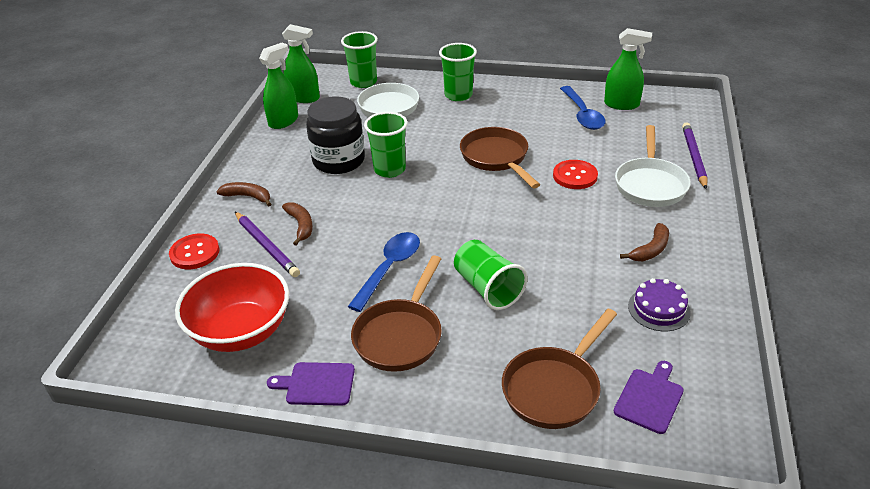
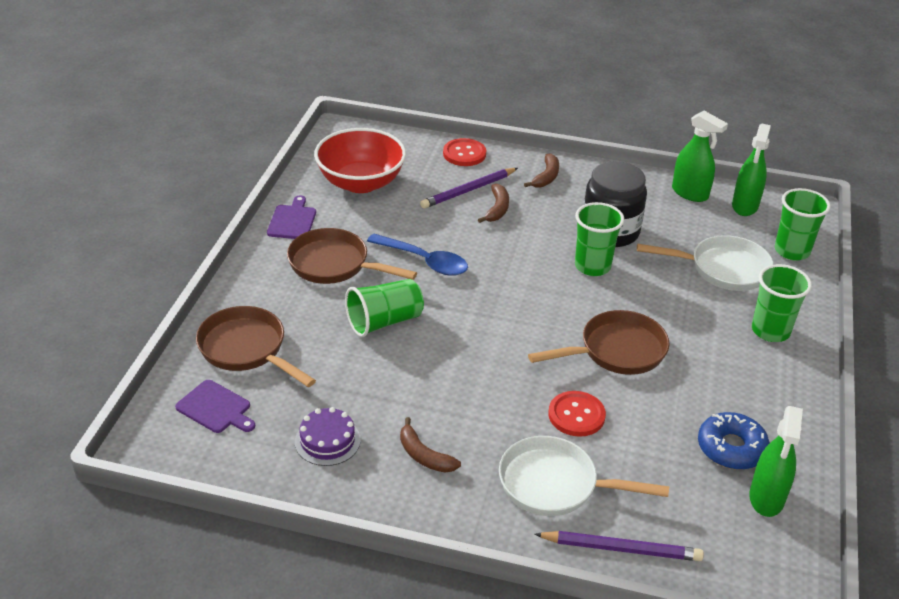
camera: 90 degrees right, 0 degrees up
(301, 225) = (497, 209): brown banana -> brown banana turned 60 degrees counterclockwise
(582, 114) = (731, 448): blue spoon -> blue donut

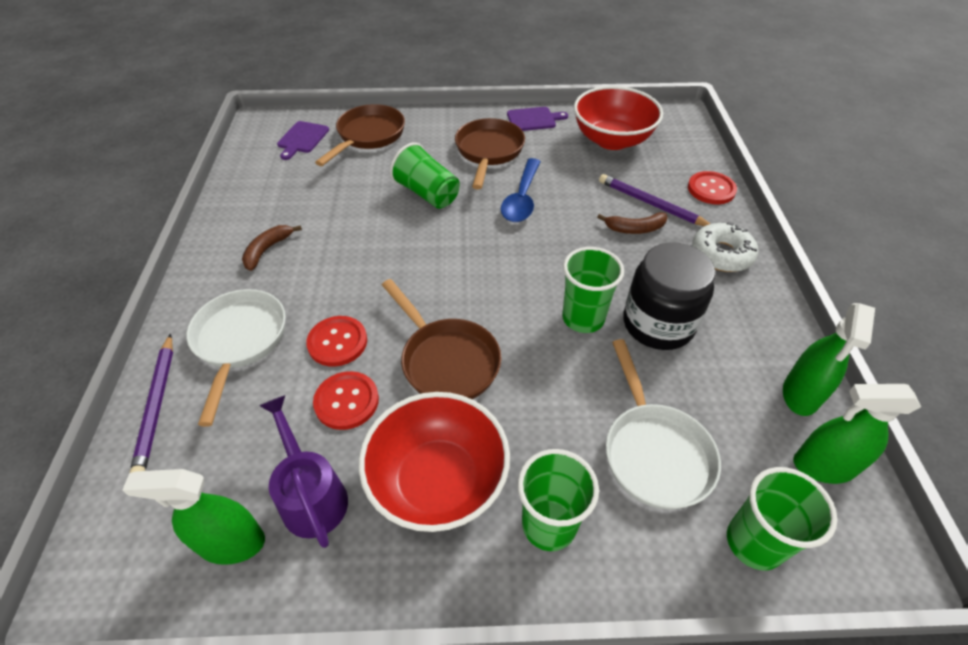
camera: 75 degrees right, 10 degrees up
(327, 441) = (277, 196): purple cake -> none
(546, 177) = (721, 254): brown banana -> white donut
(645, 417) = (346, 401): none -> red button
(730, 377) = (438, 481): none -> red bowl
(731, 448) = (311, 495): blue donut -> purple watering can

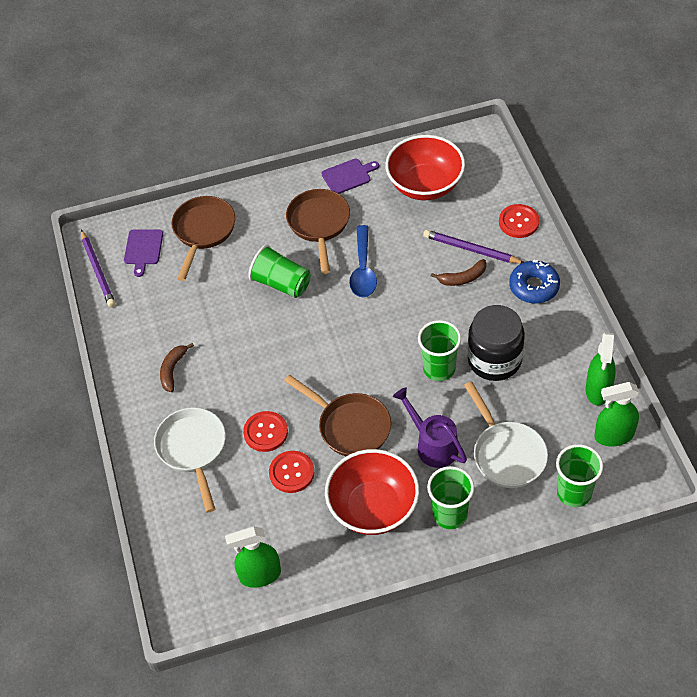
camera: 10 degrees left, 5 degrees up
(157, 406) = (161, 509): purple pencil -> purple pencil (98, 271)
(311, 495) = (296, 536): purple watering can -> purple watering can (432, 445)
(721, 254) = (534, 287): white donut -> blue donut

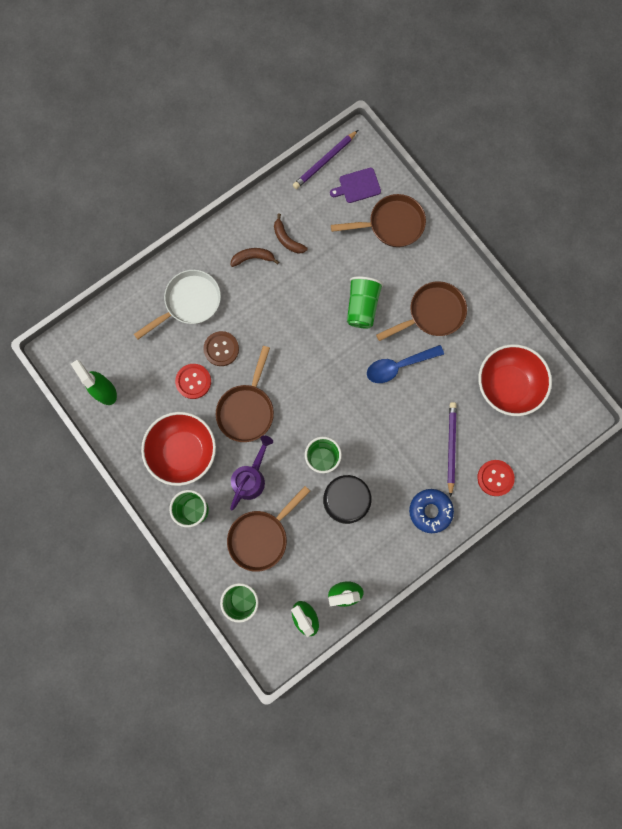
camera: 65 degrees right, 25 degrees up
(265, 432) = (221, 349): red button -> brown button
(348, 176) = (493, 318): purple cutting board -> none
(462, 278) = (418, 449): brown banana -> brown banana (287, 239)
(506, 454) = (261, 536): white pan -> brown pan

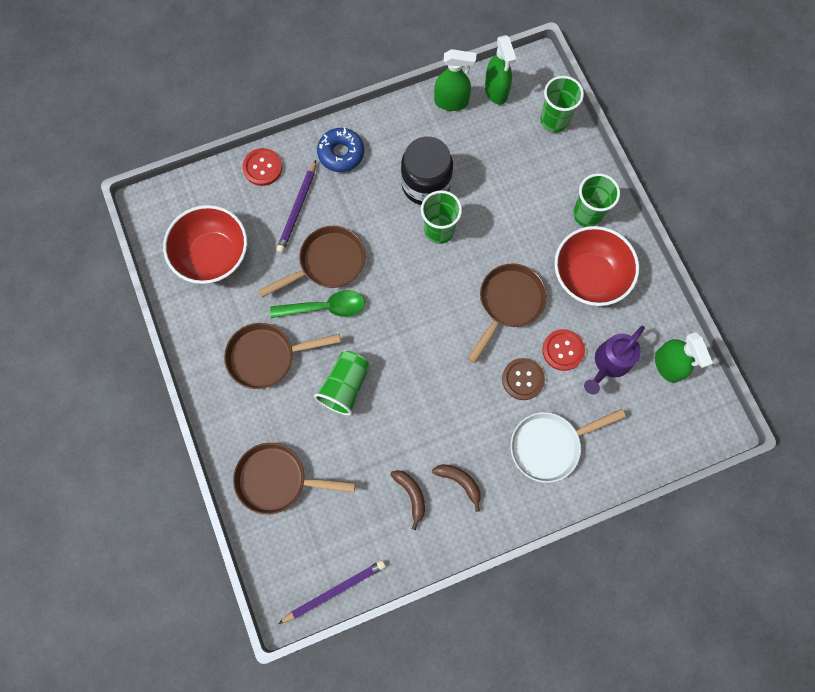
camera: 165 degrees left, 5 degrees down
(251, 477) = (520, 231): purple watering can -> purple watering can (609, 363)
(253, 258) = (459, 482): brown banana -> brown banana turned 150 degrees counterclockwise
(261, 536) = (522, 172): brown pan -> brown pan (327, 263)
(357, 186) = (303, 544): purple cutting board -> none
(398, 366) = (325, 307): blue spoon -> green spoon

